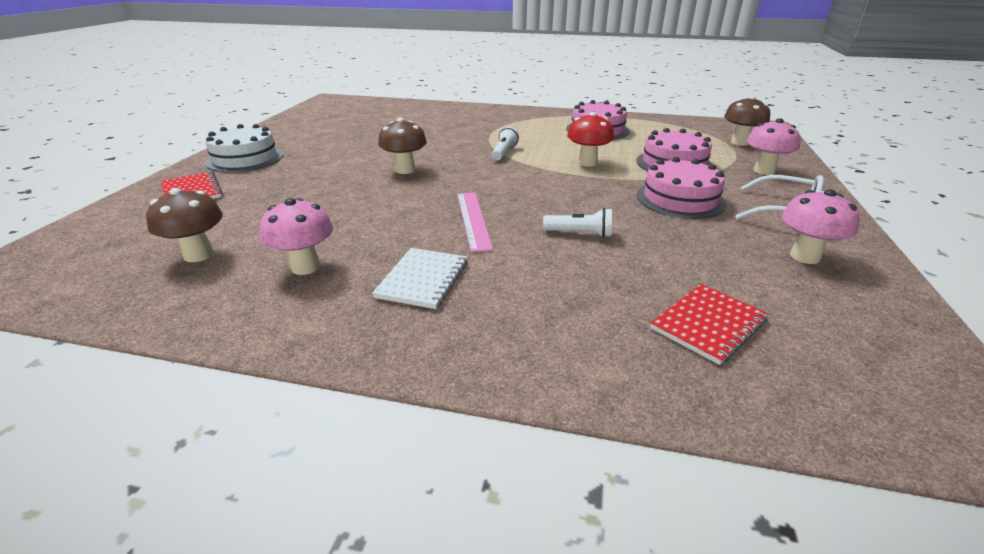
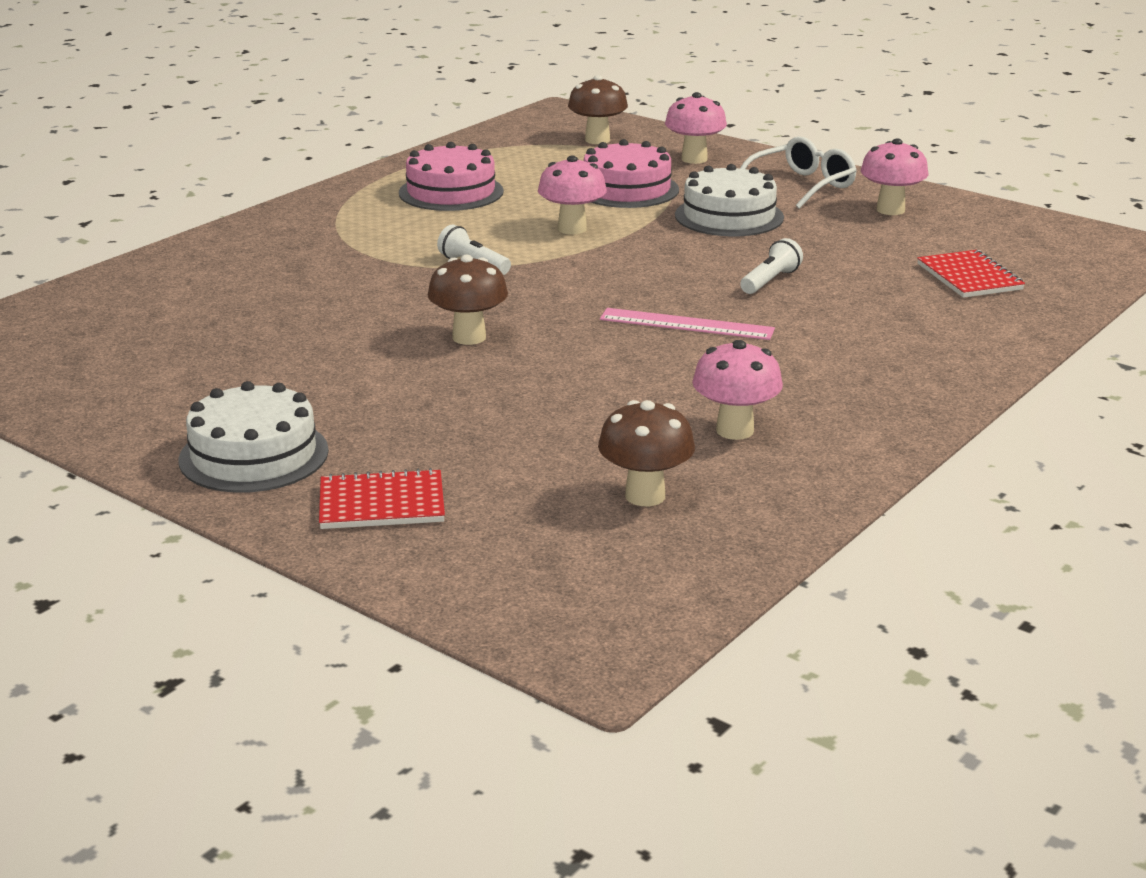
camera: 65 degrees left, 5 degrees down
(422, 279) = (812, 372): white notebook -> none
(587, 163) = (572, 229): red mushroom -> pink mushroom
(680, 199) = (729, 216): pink cake -> white cake

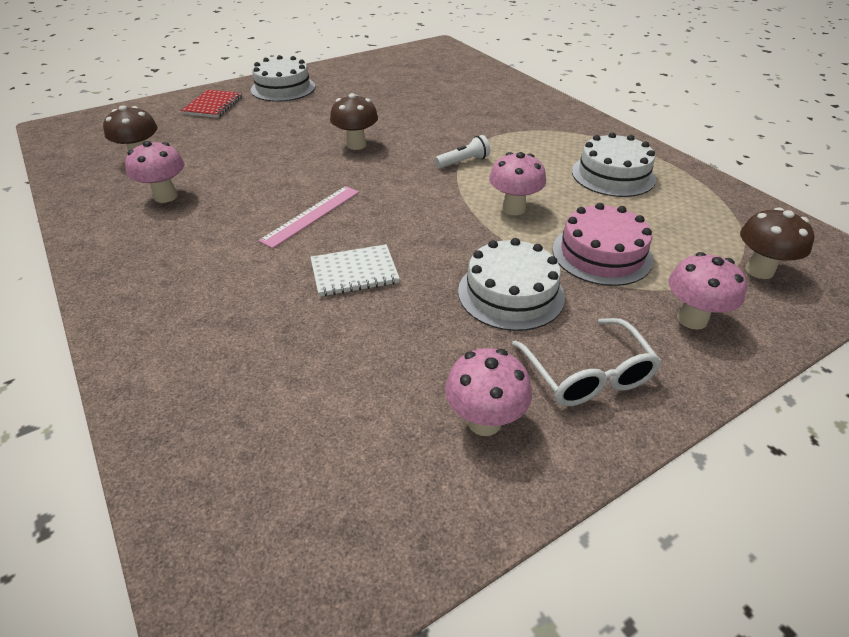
camera: 110 degrees right, 15 degrees up
(451, 192) = (613, 175): pink cake -> white cake
(770, 281) = (354, 272): white flashlight -> white notebook
(969, 277) = (272, 402): red notebook -> none

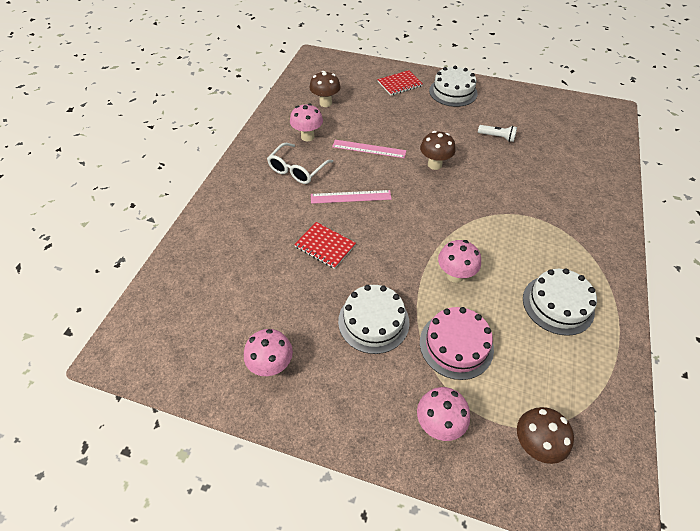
camera: 50 degrees right, 10 degrees up
(264, 168) = (369, 149): none -> pink ruler
(354, 272) = (325, 246): white notebook -> red notebook
(463, 162) = (477, 221): white flashlight -> white flashlight (497, 137)
(588, 375) = (341, 393): white glasses -> white glasses (297, 170)

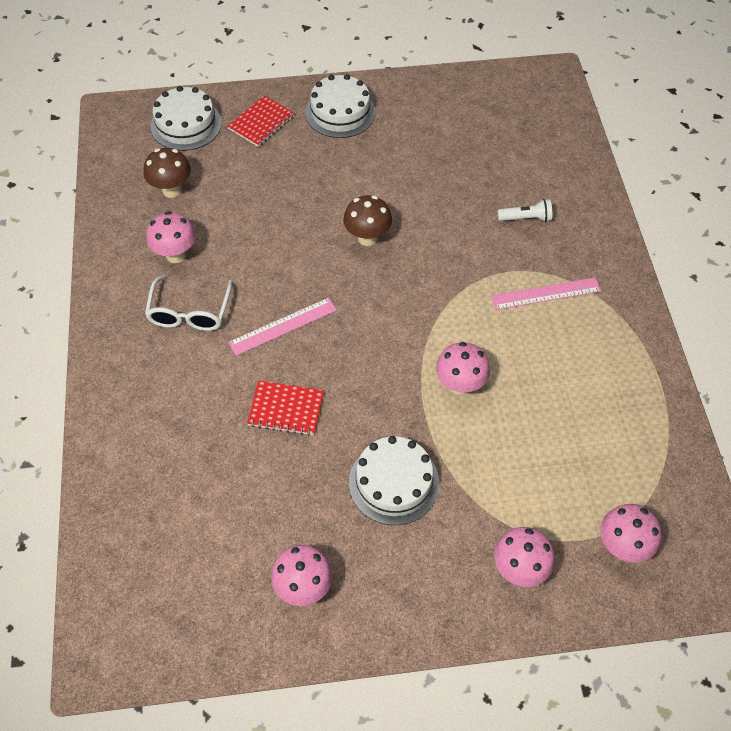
camera: 25 degrees left, 5 degrees up
(369, 149) = (270, 244): pink ruler -> pink ruler (545, 293)
(456, 345) = (498, 471): pink cake -> none
(497, 137) = (428, 167): white flashlight -> white flashlight (526, 218)
(534, 444) = (622, 546): brown mushroom -> pink mushroom
(558, 304) = (586, 375): white cake -> white cake (186, 124)

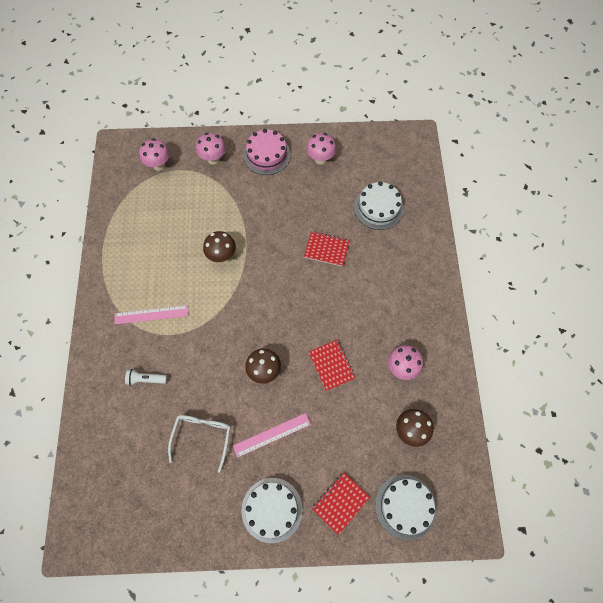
camera: 175 degrees left, 10 degrees up
(190, 313) = (388, 319): white glasses -> white glasses (202, 436)
(275, 251) = (331, 365): none -> red notebook
(283, 326) = (327, 304): pink ruler -> pink ruler (272, 435)
(394, 482) = (269, 204): white cake -> white cake (378, 208)
(413, 588) = (267, 155): none -> pink cake
(460, 385) = (222, 256): pink mushroom -> brown mushroom

